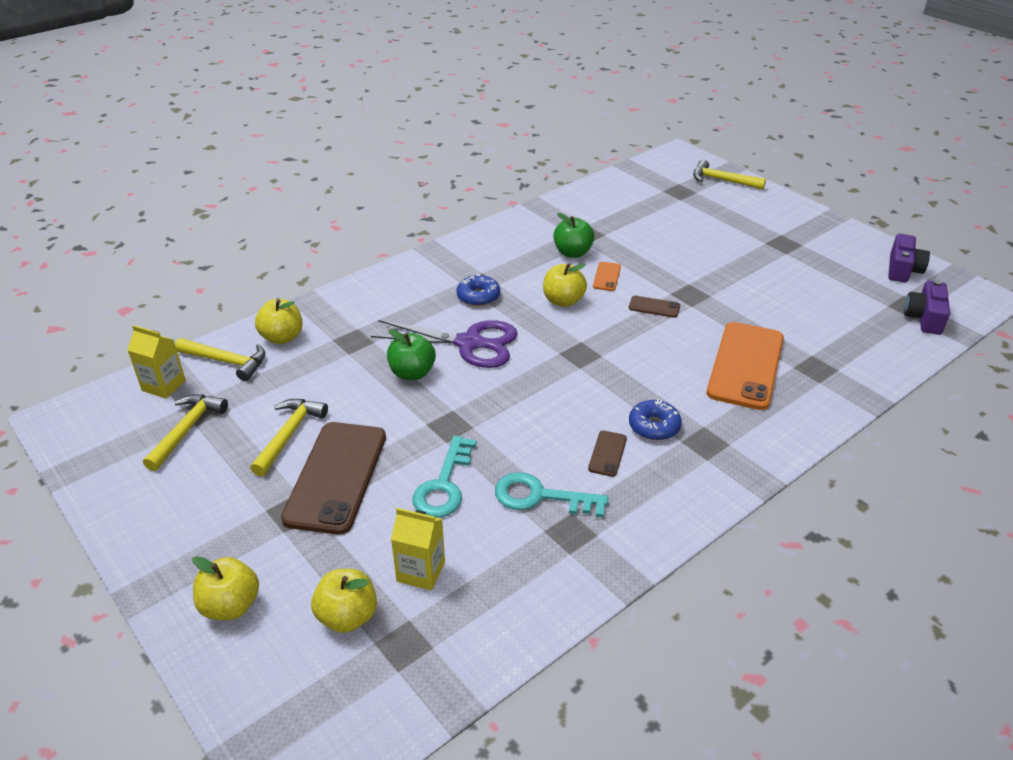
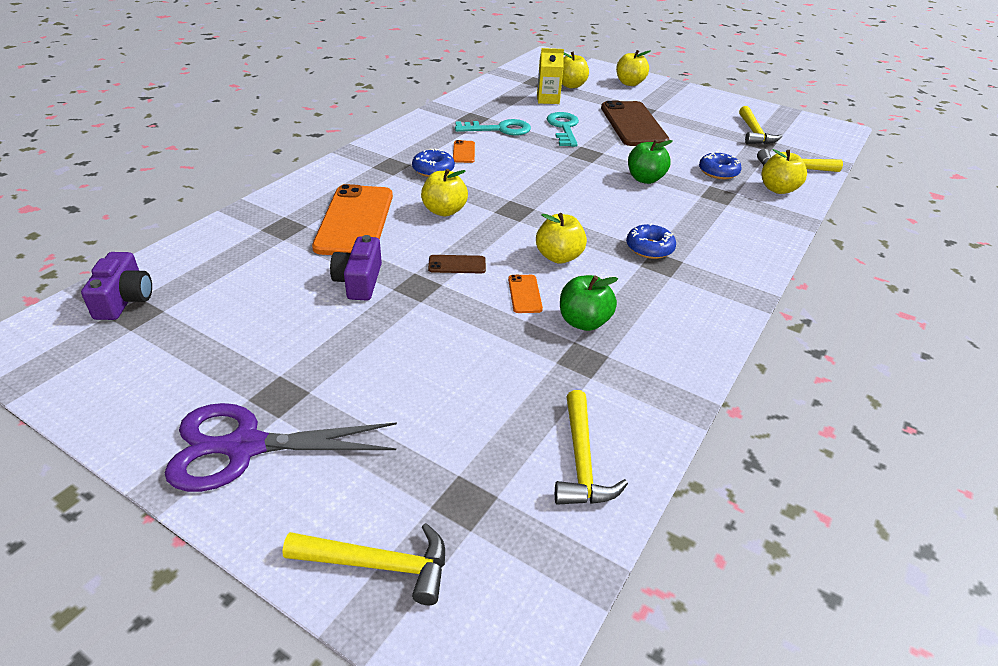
camera: 160 degrees right, 0 degrees up
(164, 385) = (809, 151): yellow carton -> none
(289, 435) = (687, 138): yellow hammer -> yellow hammer (581, 461)
(318, 370) = (718, 172): none -> blue donut
(470, 343) = (619, 205): purple scissors -> purple scissors (244, 447)
(607, 453) = (464, 152): brown phone -> orange phone
(653, 364) = (444, 211): none -> yellow apple
(903, 270) = (102, 375): purple camera -> purple camera (359, 281)

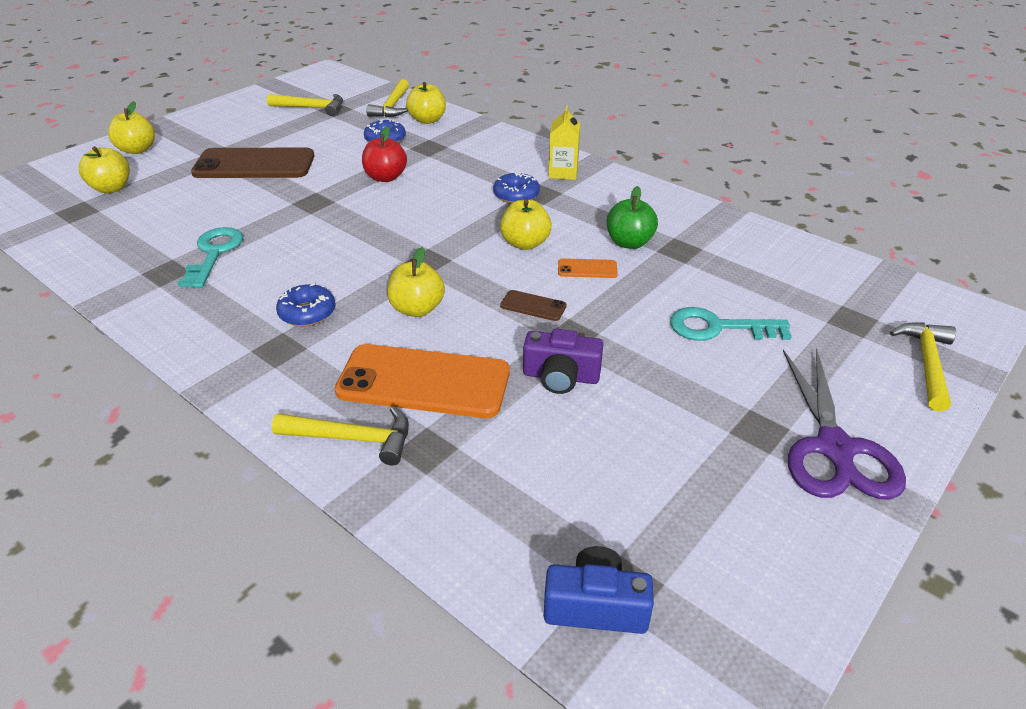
camera: 80 degrees left, 0 degrees up
(124, 300) = (596, 606): purple camera -> blue camera
(457, 264) = (533, 306): brown phone -> brown phone turned 75 degrees counterclockwise
(464, 152) = (267, 286): orange phone -> none
(548, 99) = (144, 209): yellow carton -> yellow carton (563, 172)
(564, 128) = (238, 208): turquoise key -> turquoise key (719, 328)
(581, 461) = (795, 264): yellow hammer -> yellow hammer (352, 439)
(645, 179) = (385, 177): green apple -> red apple

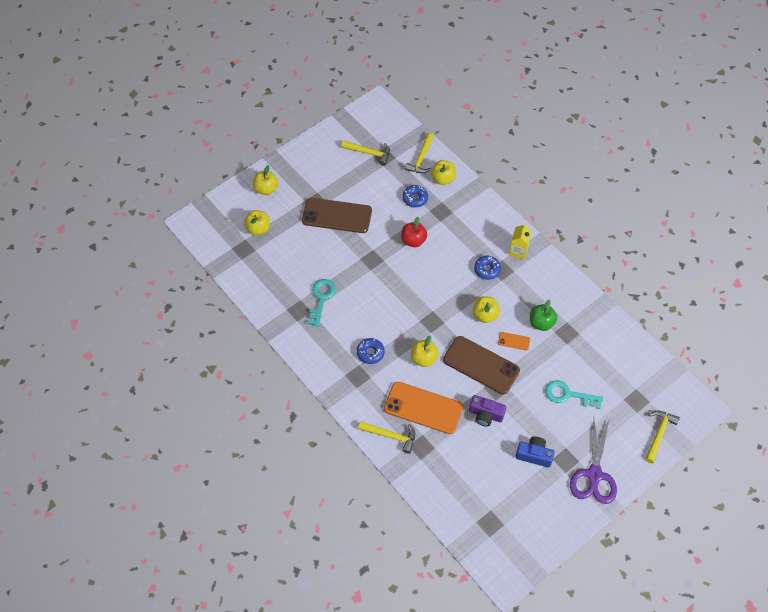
camera: 10 degrees right, 20 degrees up
(533, 306) = (481, 365): brown phone -> brown phone, size x2.34
(596, 606) = (477, 529): blue camera -> blue camera (534, 455)

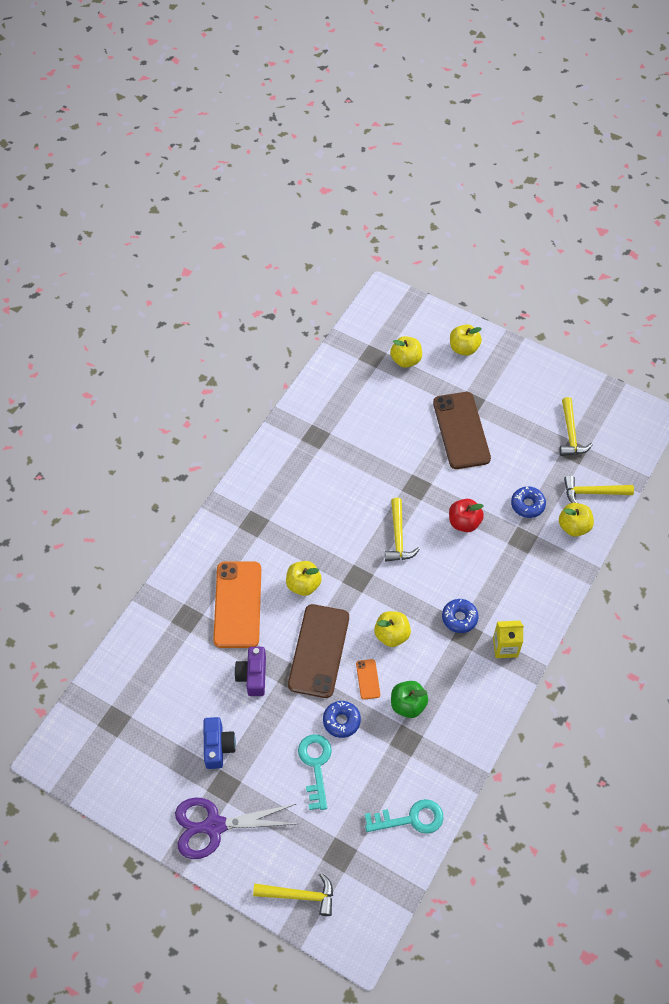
camera: 70 degrees right, 0 degrees up
(321, 299) = (340, 453): turquoise key -> turquoise key (410, 819)
(370, 353) = (289, 526): blue donut -> blue donut (341, 721)
(391, 436) = (190, 582): yellow hammer -> yellow hammer (398, 537)

